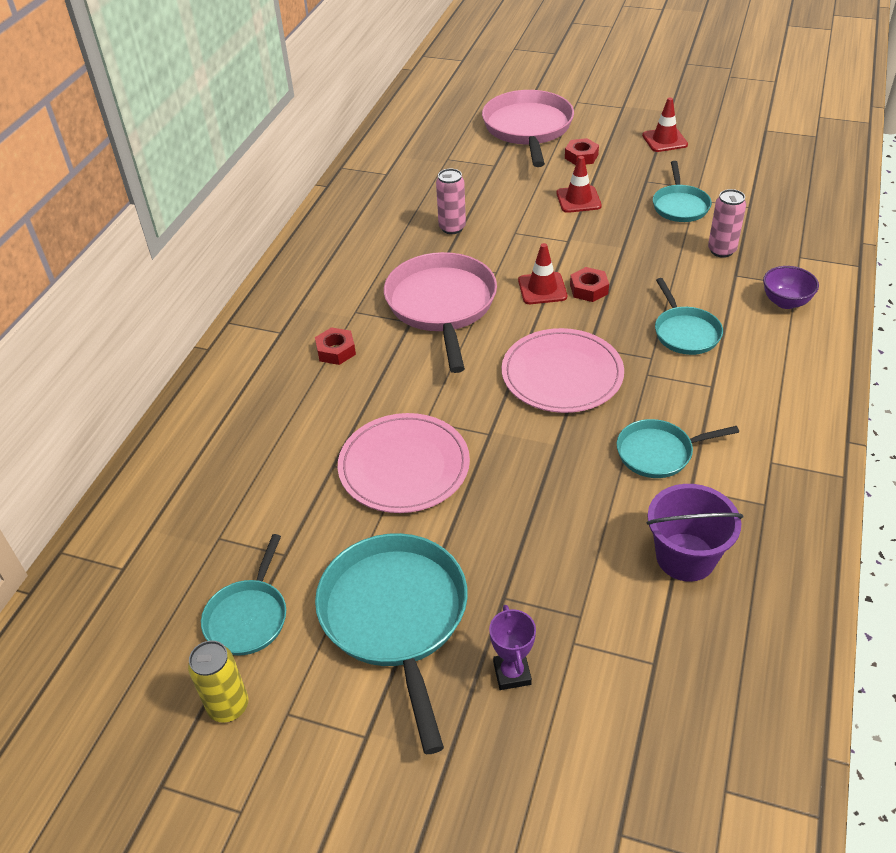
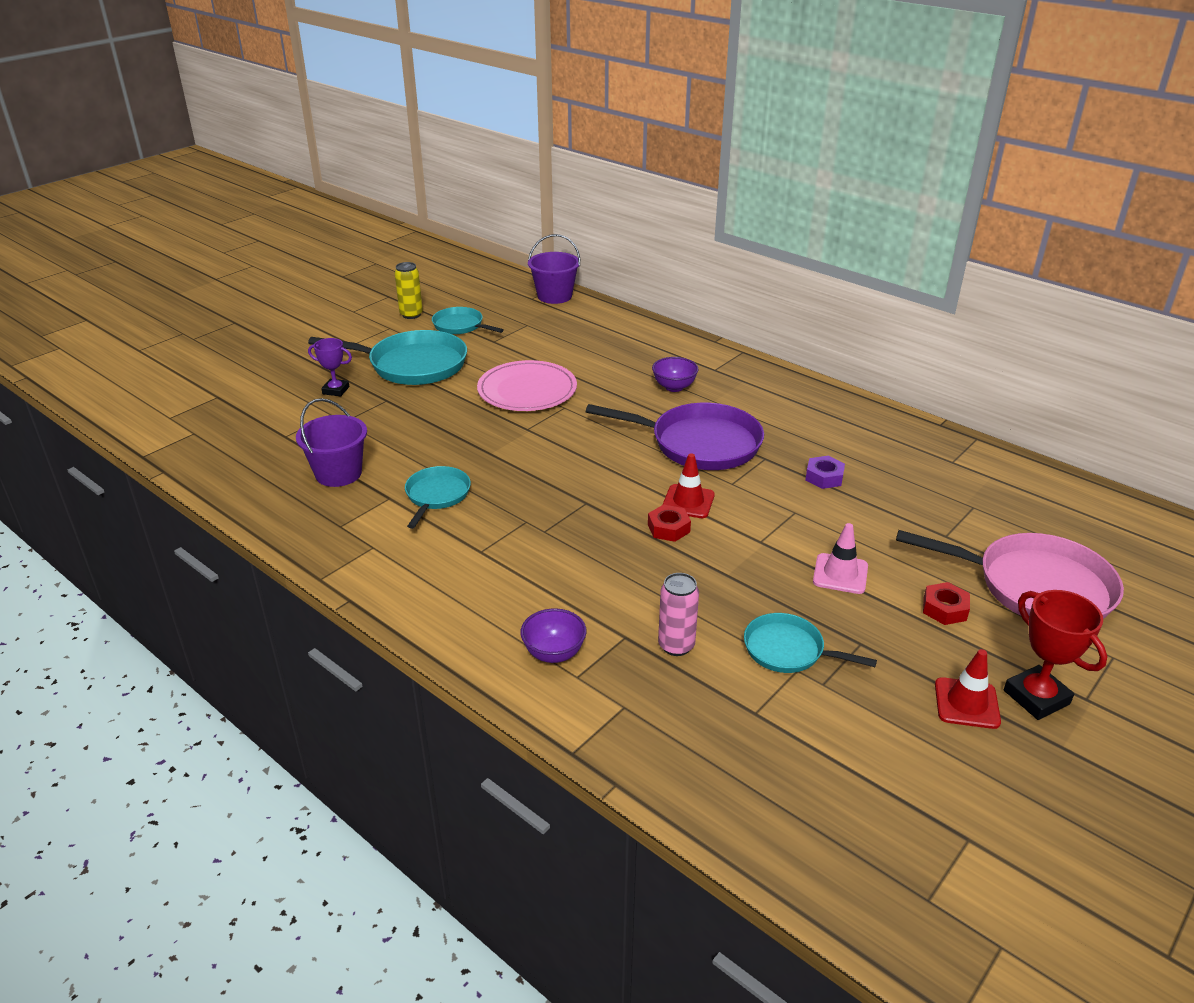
camera: 110 degrees right, 10 degrees down
(108, 543) = (554, 296): none -> purple bucket
(336, 351) = (674, 387): red nut -> purple bowl
(442, 306) = (699, 444): pink pan -> purple pan
(452, 228) = (824, 477): pink can -> purple nut
(562, 374) = (563, 478): pink plate -> none
(578, 200) = (840, 574): red traffic cone -> pink traffic cone
(637, 121) = (1036, 697): none -> red trophy
(685, 332) = (561, 563): turquoise pan -> none

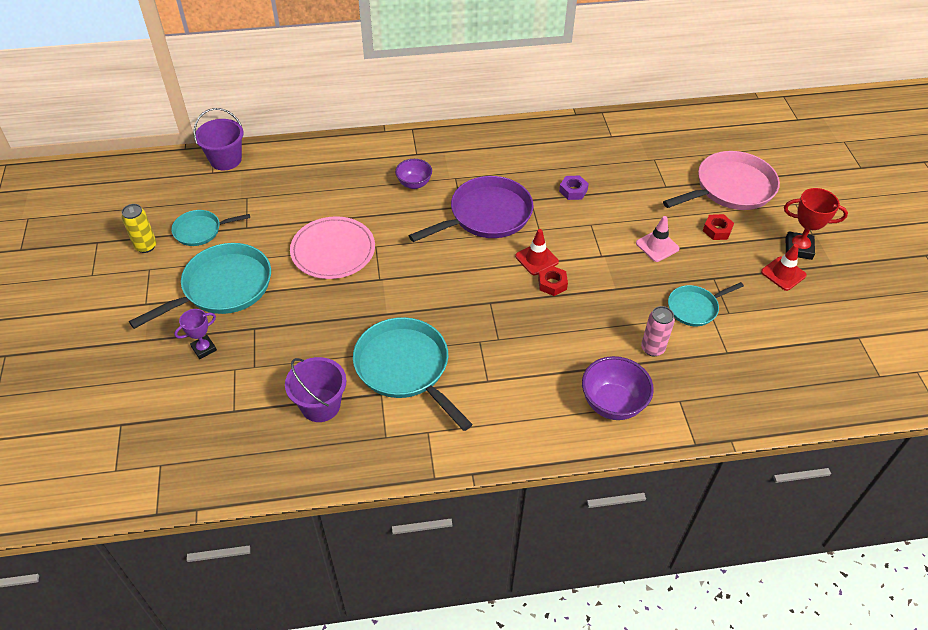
camera: 50 degrees left, 15 degrees up
(437, 495) = (405, 368): turquoise pan -> turquoise pan, size x1.78
(554, 653) = (612, 403): purple bowl -> purple bowl, size x1.55

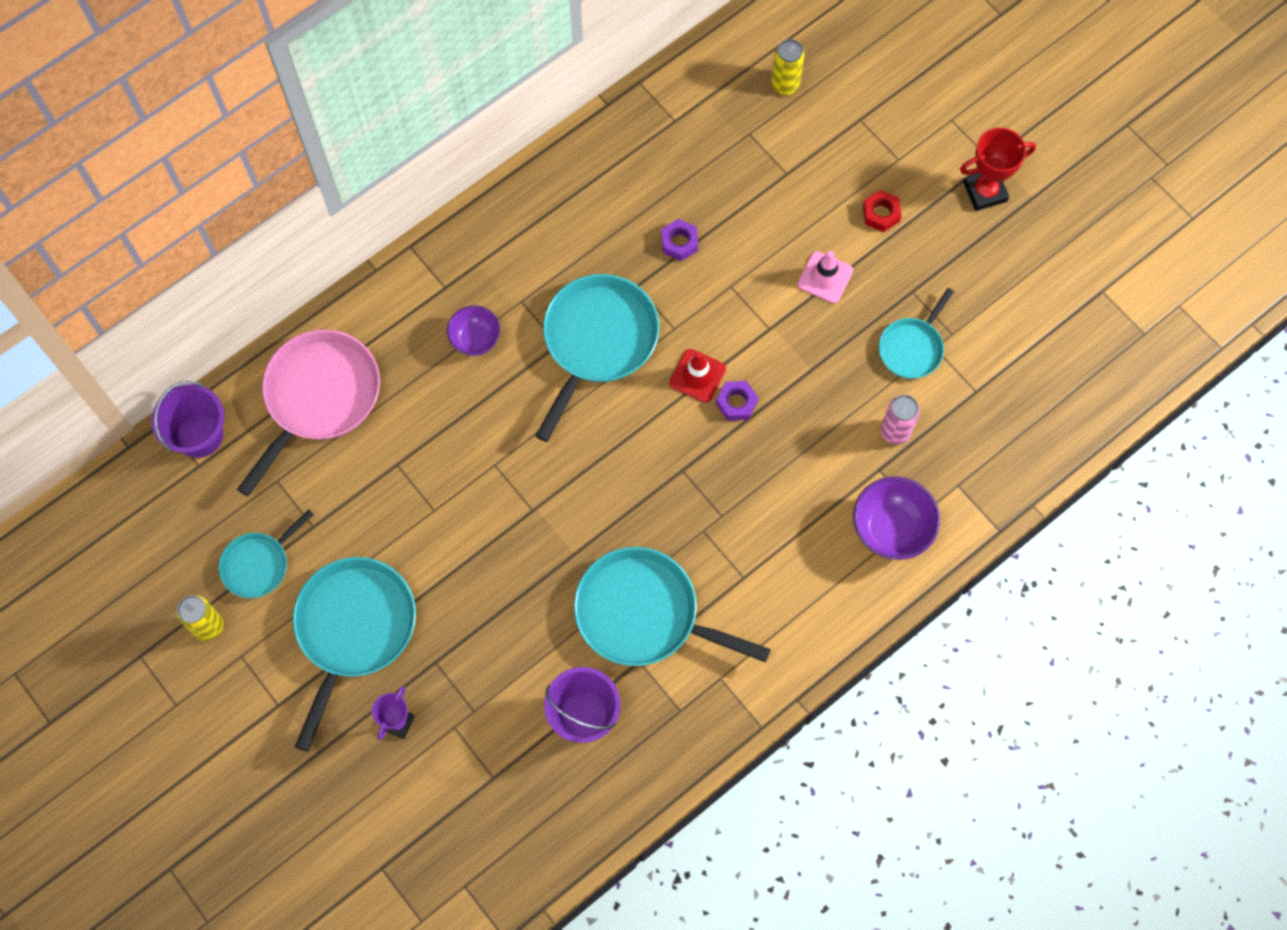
camera: 30 degrees left, 20 degrees up
(333, 250) = (447, 500): pink plate -> none
(486, 215) = (597, 341): purple pan -> turquoise pan
(552, 284) = (736, 403): red nut -> purple nut
(693, 146) = (785, 85): none -> yellow can
(730, 188) = (865, 134): pink pan -> pink pan (319, 397)
(783, 273) = (985, 241): red traffic cone -> none

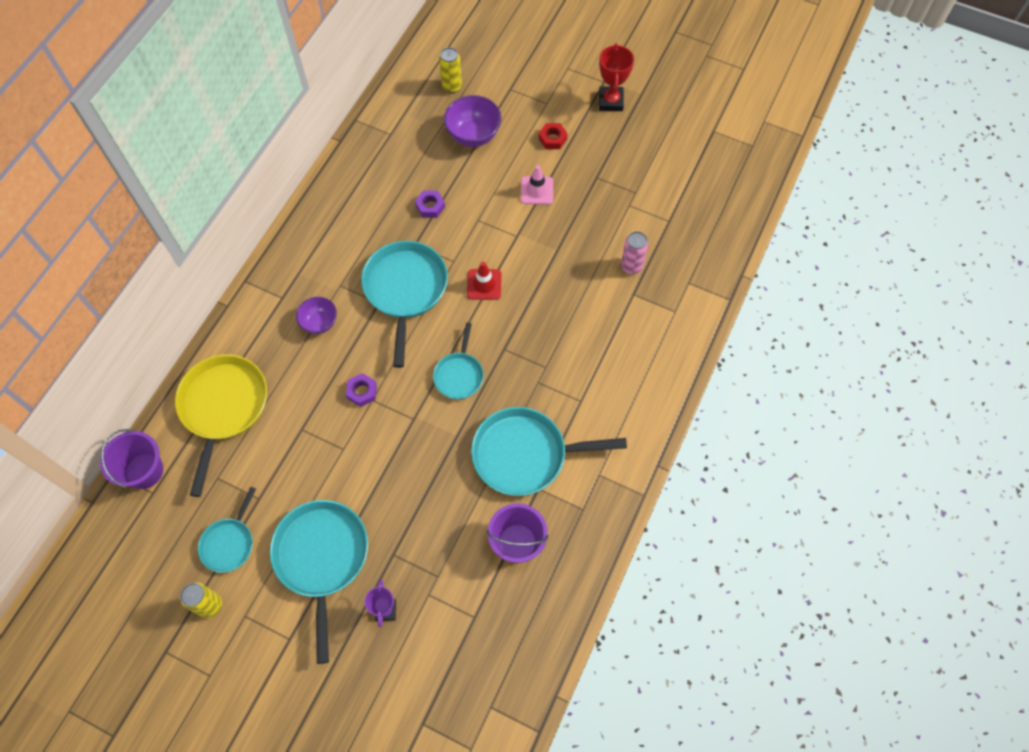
camera: 25 degrees left, 5 degrees down
(319, 397) = (223, 407): pink pan -> yellow pan
(736, 403) = (518, 291): purple nut -> purple nut (362, 392)
(891, 529) = (661, 328): purple bowl -> purple bowl (473, 135)
(912, 347) = (615, 211): turquoise pan -> turquoise pan (459, 375)
(985, 192) = (610, 101): red trophy -> red trophy turned 45 degrees counterclockwise

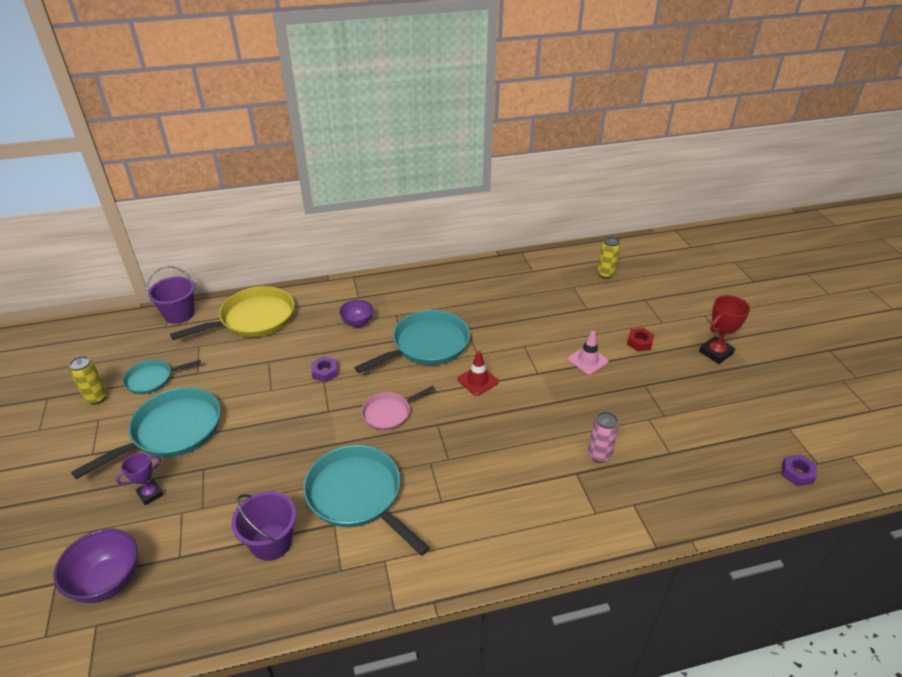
camera: 50 degrees right, 25 degrees down
(430, 206) = (504, 318): purple nut -> purple nut (797, 473)
(459, 375) = (389, 413): turquoise pan -> pink pan
(473, 135) = (584, 305): purple bowl -> purple bowl (108, 581)

